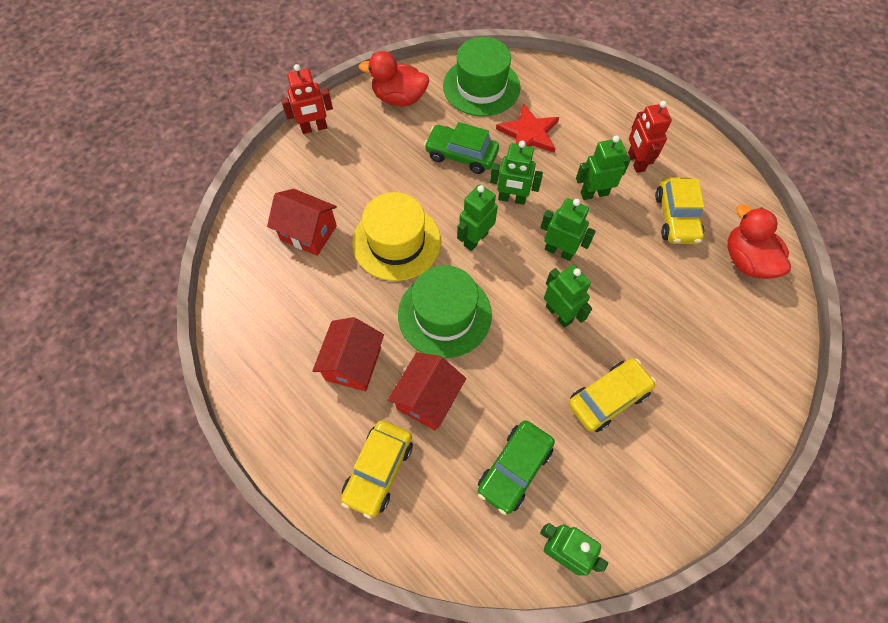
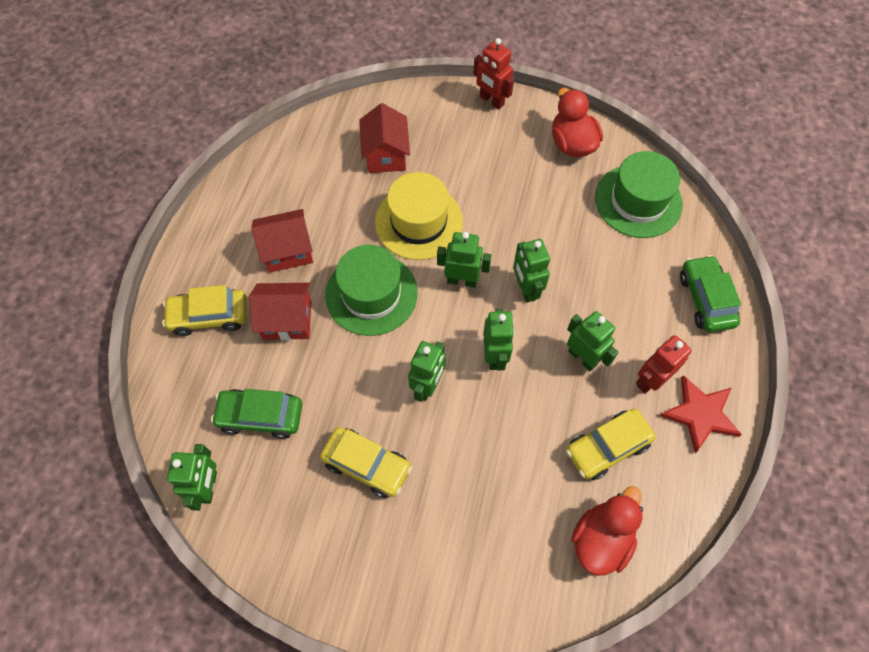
camera: 60 degrees right, 0 degrees up
(461, 155) = (545, 224): green car -> green car (705, 299)
(529, 133) = (613, 268): red star -> red star (700, 414)

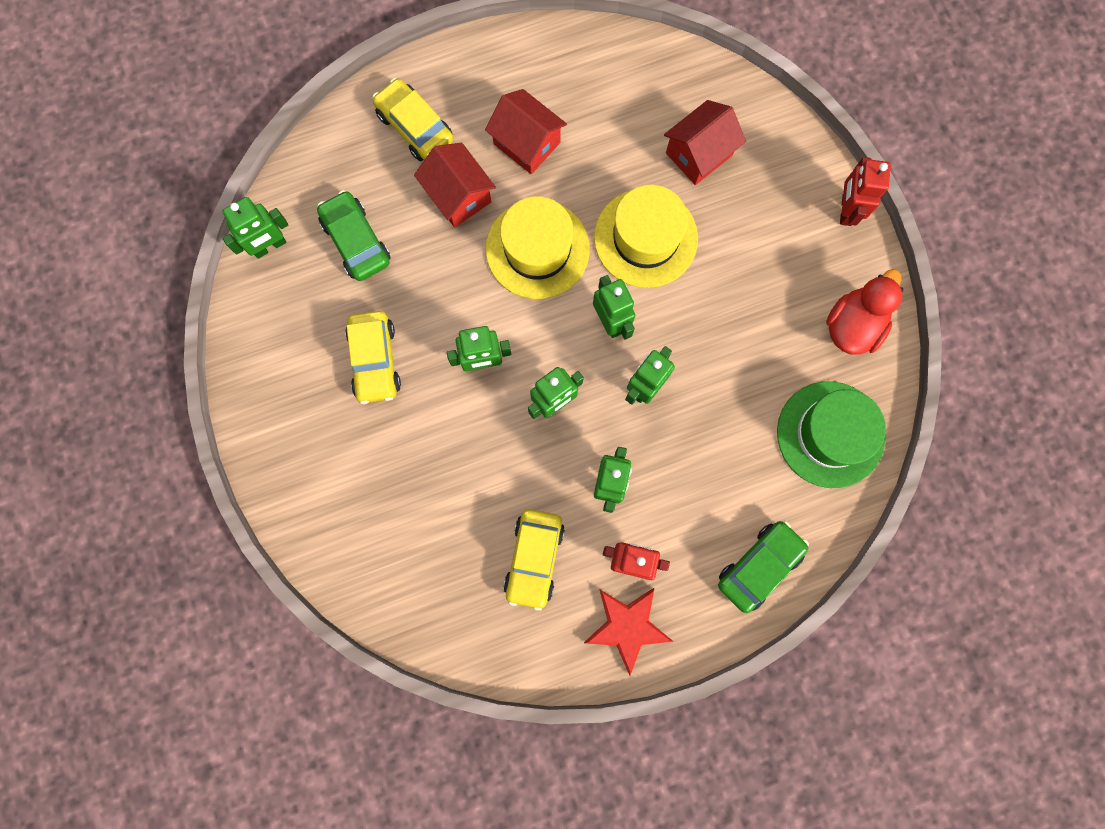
camera: 55 degrees right, 15 degrees up
(371, 294) = (537, 249): green hat -> yellow hat
(601, 539) = (444, 602): red duck -> none
(607, 447) = (534, 558): yellow car -> yellow car turned 105 degrees counterclockwise

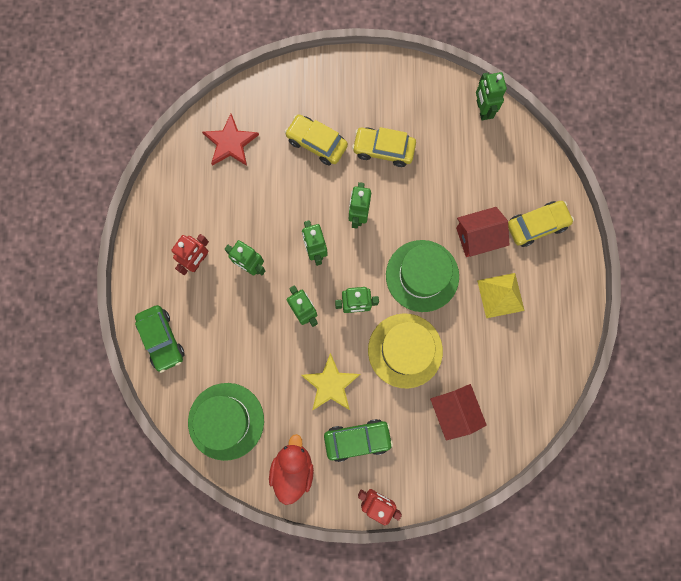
camera: 110 degrees right, 0 degrees up
(356, 241) = (467, 163): green car -> green car (357, 439)
(527, 143) = (500, 295): red house -> yellow pyramid
(534, 558) = (223, 203): yellow car -> yellow car (316, 143)
(537, 249) = (422, 275): yellow hat -> green hat
(627, 626) = (159, 244): red star -> red star (230, 143)
(727, 316) = (330, 384): none -> yellow star
(853, 325) = (293, 468): red duck -> red duck turned 135 degrees counterclockwise

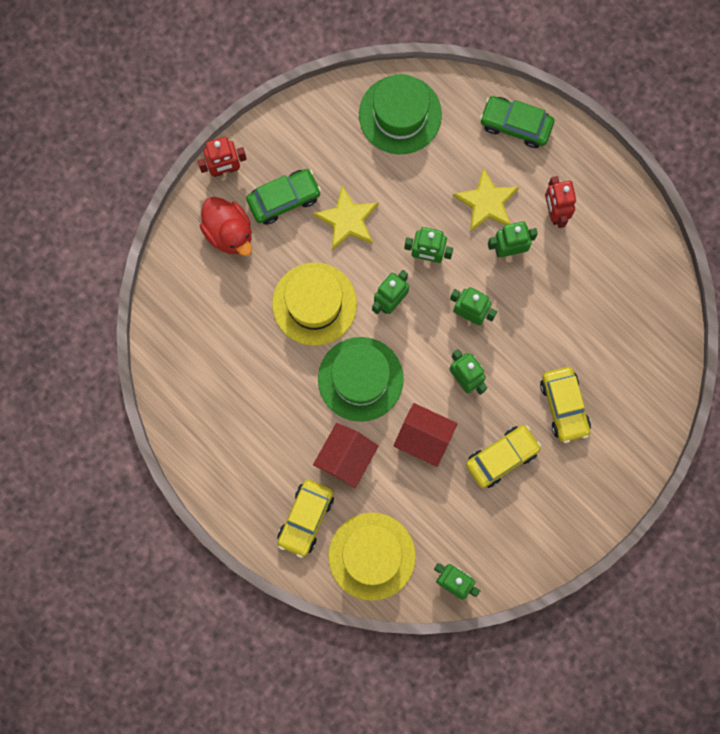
camera: 135 degrees right, 0 degrees up
(230, 143) = (636, 334): red star -> none
(232, 308) = (487, 202): none -> yellow star
(293, 468) = (312, 130): red duck -> red duck (229, 232)
(316, 143) = (564, 406): yellow car -> yellow car turned 90 degrees clockwise
(357, 439) = (284, 199): green car -> green car turned 150 degrees counterclockwise
(453, 411) = (229, 294): red house -> red house (424, 438)
(500, 295) = (279, 426): yellow pyramid -> none
(517, 167) = (372, 556): none -> yellow hat

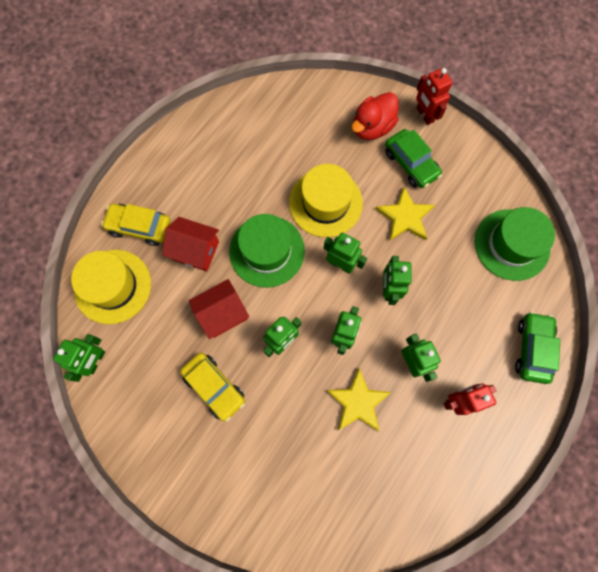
camera: 80 degrees right, 5 degrees down
(424, 438) = (222, 313): red house -> red house turned 45 degrees clockwise
(487, 202) = (451, 334): yellow star -> yellow star (358, 402)
(564, 406) = (271, 439): yellow car -> none

